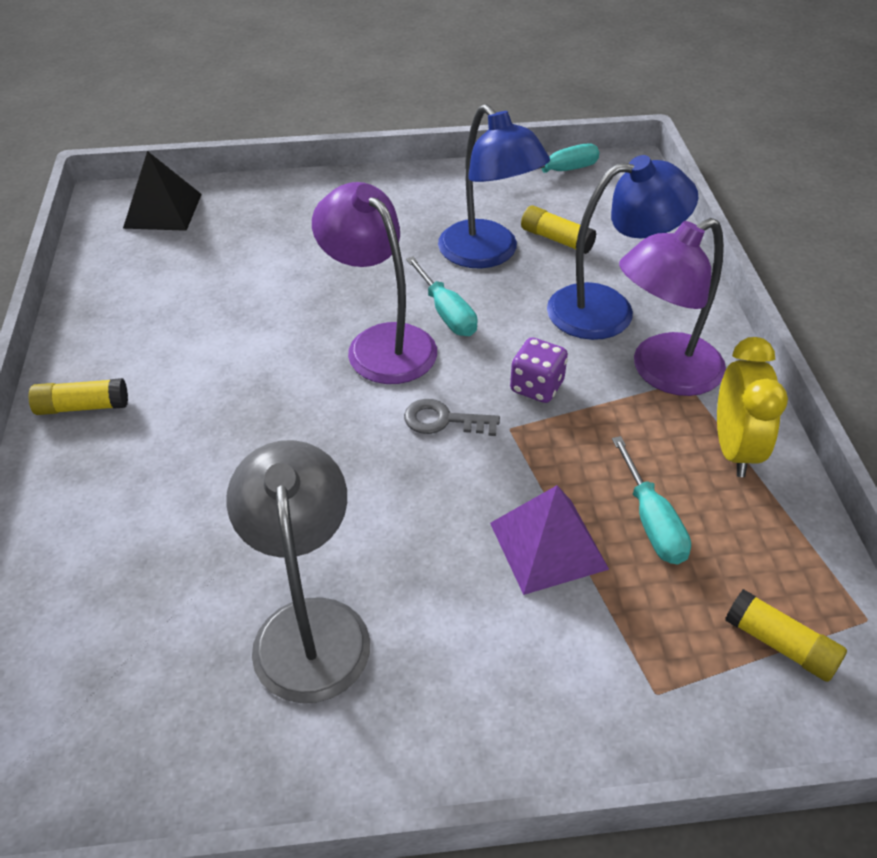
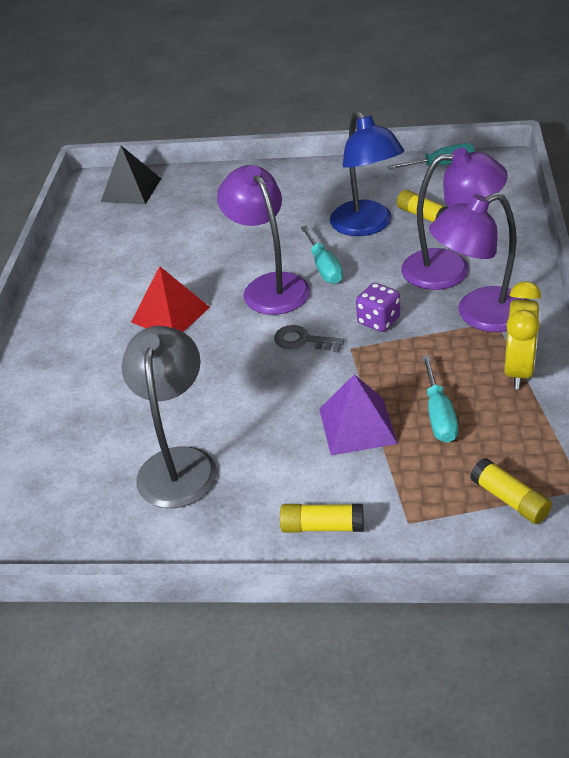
camera: 15 degrees right, 5 degrees down
(82, 407) = (53, 320): yellow glue stick -> yellow glue stick (322, 526)
(251, 390) = (170, 314): none -> red pyramid
(608, 309) = (450, 269): blue lamp -> purple lamp

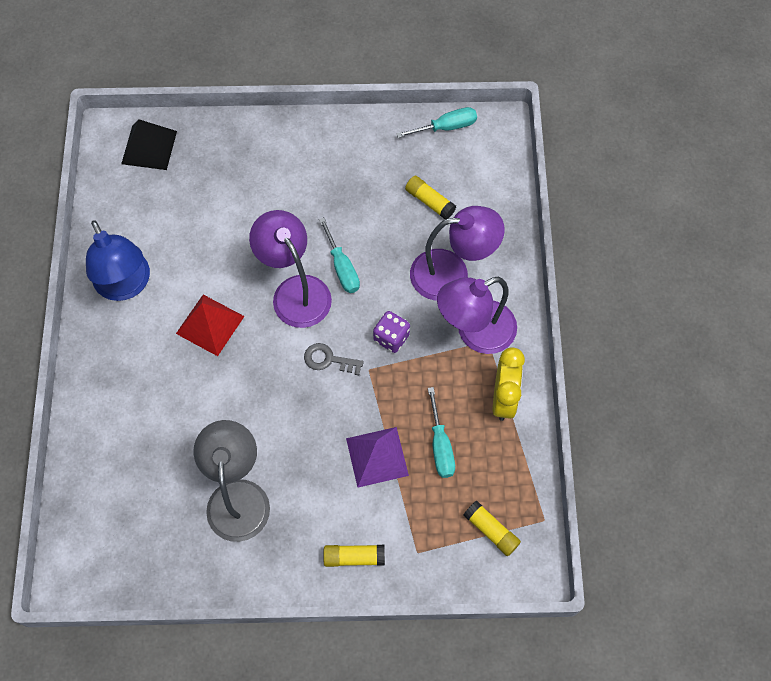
camera: 10 degrees left, 25 degrees up
(366, 226) = (378, 213): blue lamp -> blue lamp (126, 286)

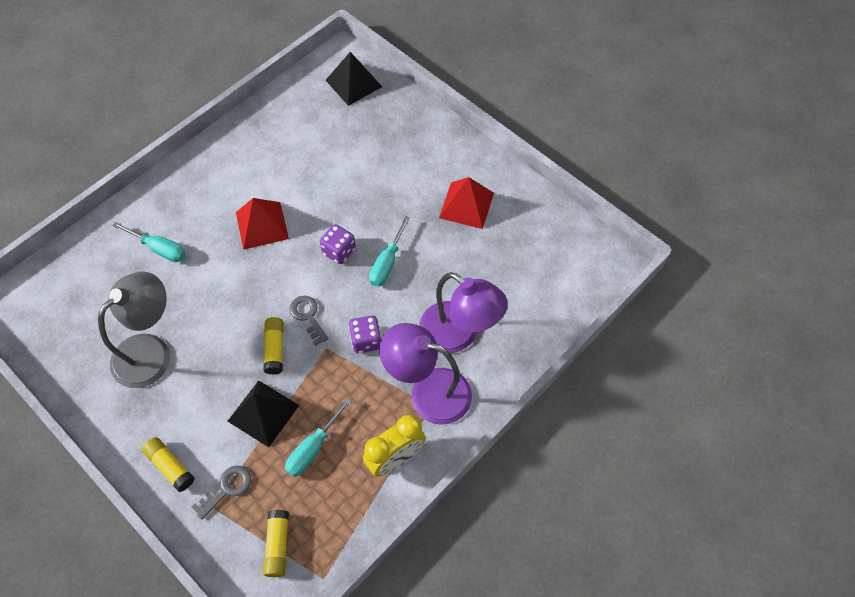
camera: 45 degrees right, 5 degrees down
(126, 286) = (242, 157): blue lamp -> none
(295, 291) = (339, 251): purple lamp -> purple dice
(351, 172) = (466, 205): none -> red pyramid
(377, 456) = (263, 413): purple pyramid -> black pyramid
(413, 531) = (227, 489): none -> grey key
(429, 201) = (499, 271): yellow glue stick -> yellow glue stick (275, 349)
(446, 127) = (570, 229): turquoise screwdriver -> turquoise screwdriver (159, 248)

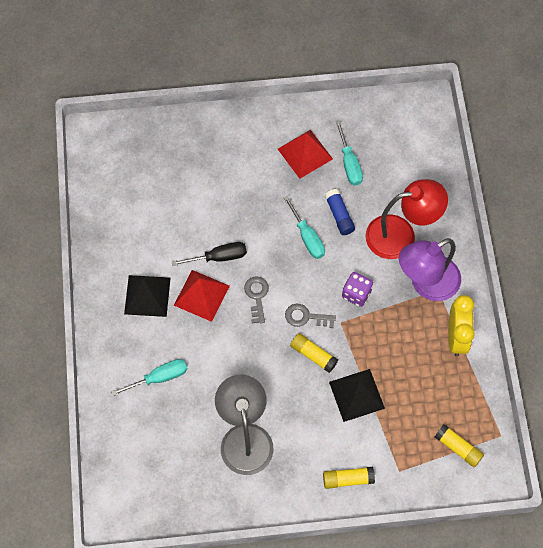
camera: 50 degrees left, 5 degrees up
(227, 489) = (393, 453): grey key -> grey key (257, 296)
(308, 212) = (219, 257): none -> black screwdriver
(313, 448) = (408, 381): turquoise screwdriver -> turquoise screwdriver (349, 163)
(339, 251) = (270, 260): purple dice -> none
(353, 83) = (127, 145): black pyramid -> black pyramid (147, 295)
(432, 272) = (339, 215): none -> blue glue stick
(458, 335) = (401, 235): purple lamp -> red lamp

